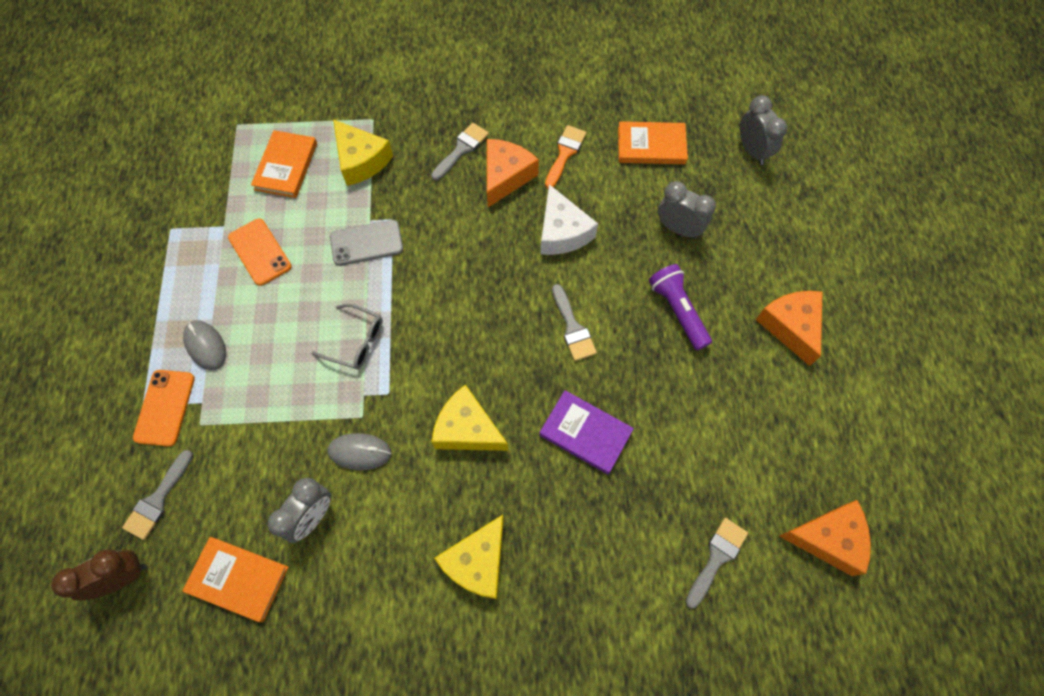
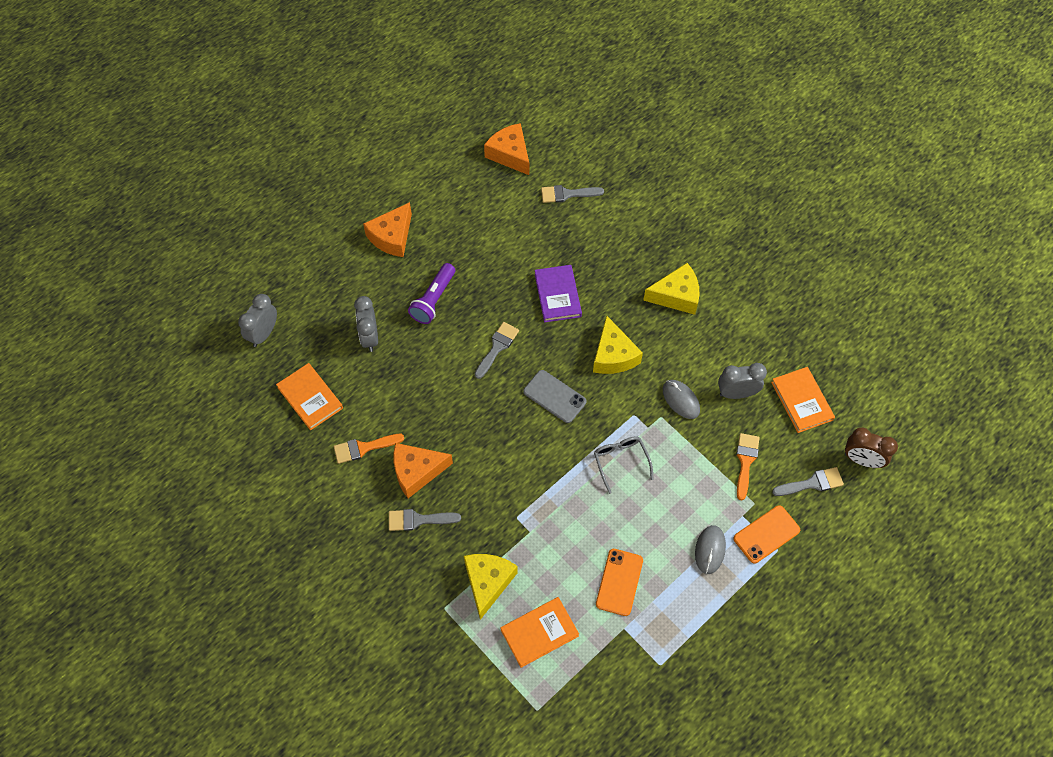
camera: 130 degrees left, 5 degrees down
(242, 455) = (745, 461): none -> orange brush
(366, 243) = (549, 517): grey phone -> grey phone (554, 396)
(562, 232) = (432, 402): white cheese -> none

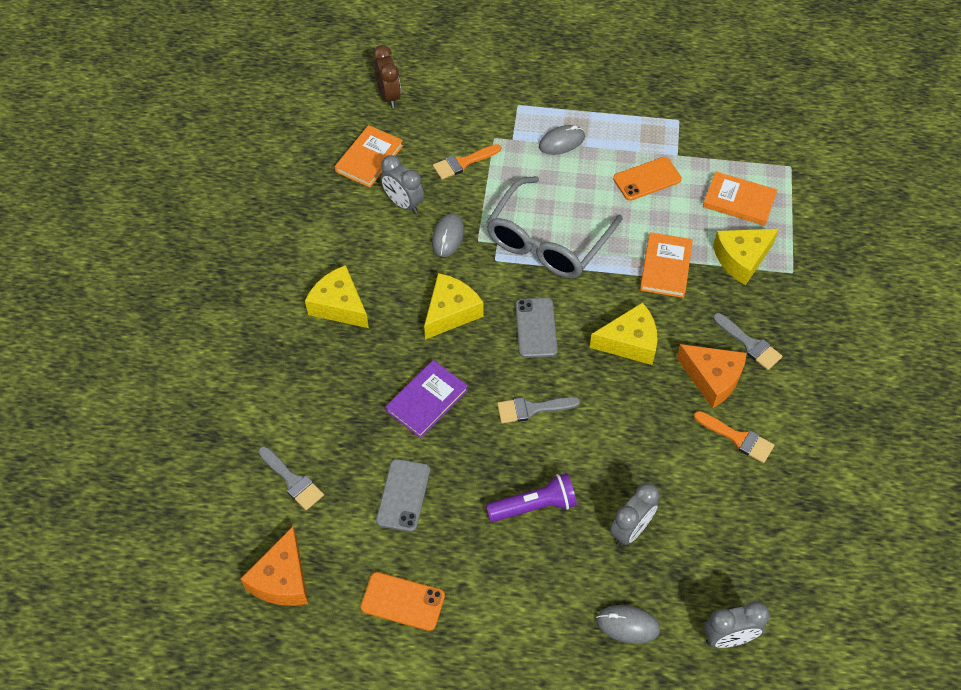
camera: 130 degrees left, 5 degrees down
(310, 398) = (743, 527): orange book -> orange book (666, 267)
(321, 291) = (627, 625): none -> grey mouse
(392, 237) = (498, 612): orange cheese -> none
(491, 444) = (629, 342): none -> yellow cheese
(505, 240) = (403, 495): none -> grey phone
(621, 461) = (547, 241): grey glasses -> grey glasses, size x2.05
(766, 534) = (512, 117): orange phone -> orange phone (403, 601)
(812, 483) = (440, 114): grey brush -> none

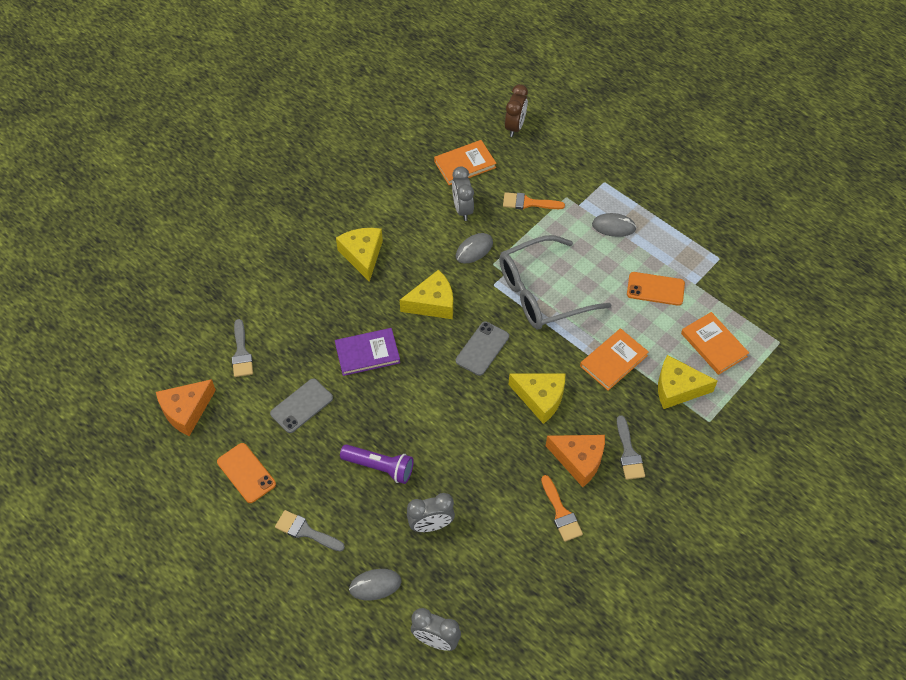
camera: 35 degrees right, 0 degrees up
(532, 409) = (432, 402): grey brush -> grey brush (305, 531)
(627, 625) = (375, 585): grey mouse -> grey mouse turned 60 degrees counterclockwise
(712, 378) = (579, 460): orange cheese -> orange cheese turned 45 degrees counterclockwise

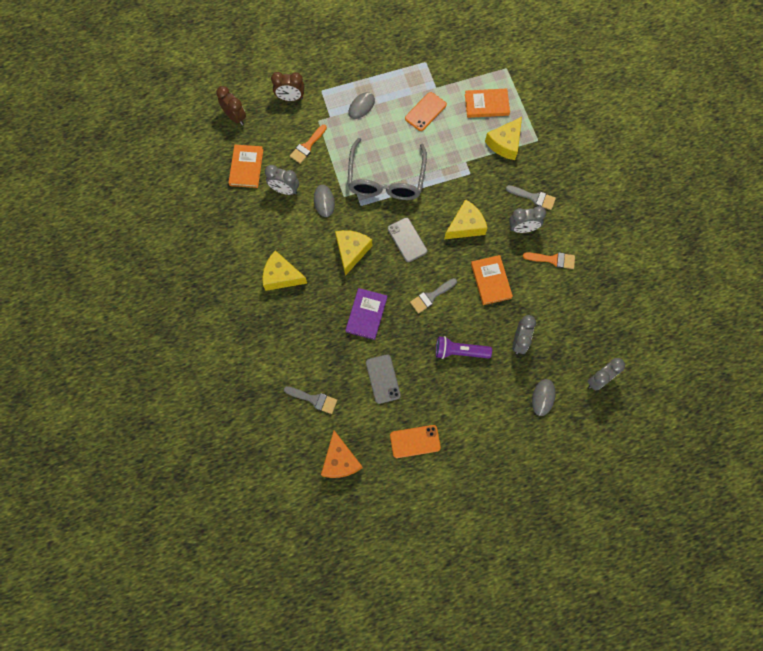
camera: 60 degrees left, 15 degrees up
(305, 531) = (481, 422): grey brush -> grey brush (431, 296)
(379, 467) = (460, 351): purple flashlight -> purple flashlight turned 135 degrees counterclockwise
(573, 160) = (290, 98): none -> brown clock
(579, 460) = (522, 228): orange cheese -> grey clock
(613, 361) = (464, 167): orange book -> orange book (491, 281)

